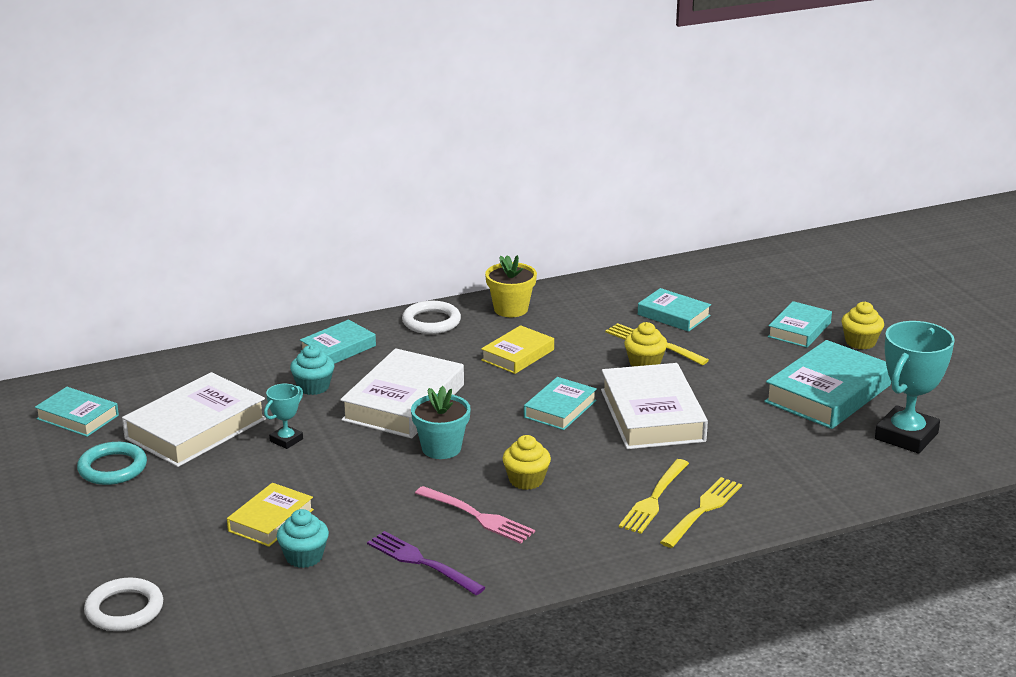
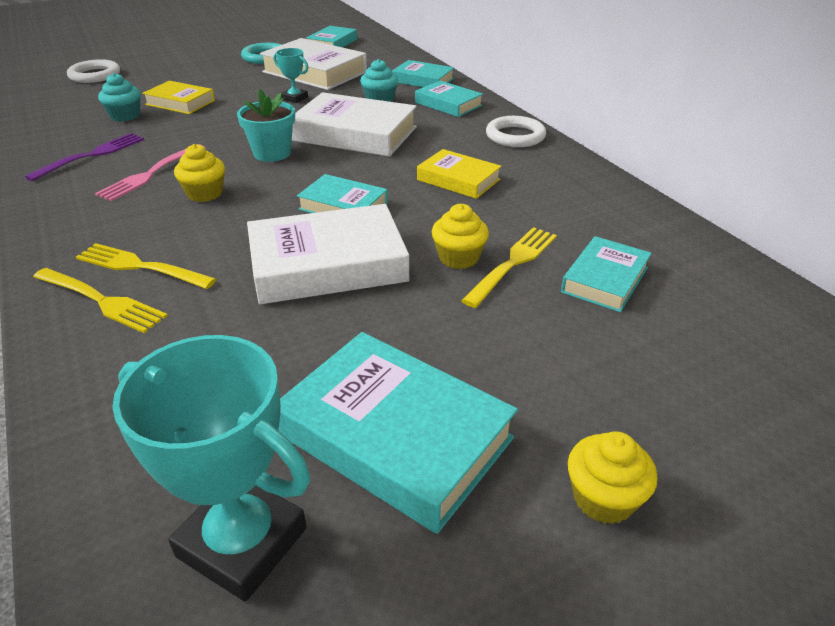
camera: 85 degrees right, 10 degrees up
(511, 309) = (563, 172): yellow flower pot -> none
(799, 330) = (618, 410): turquoise book -> turquoise book (423, 80)

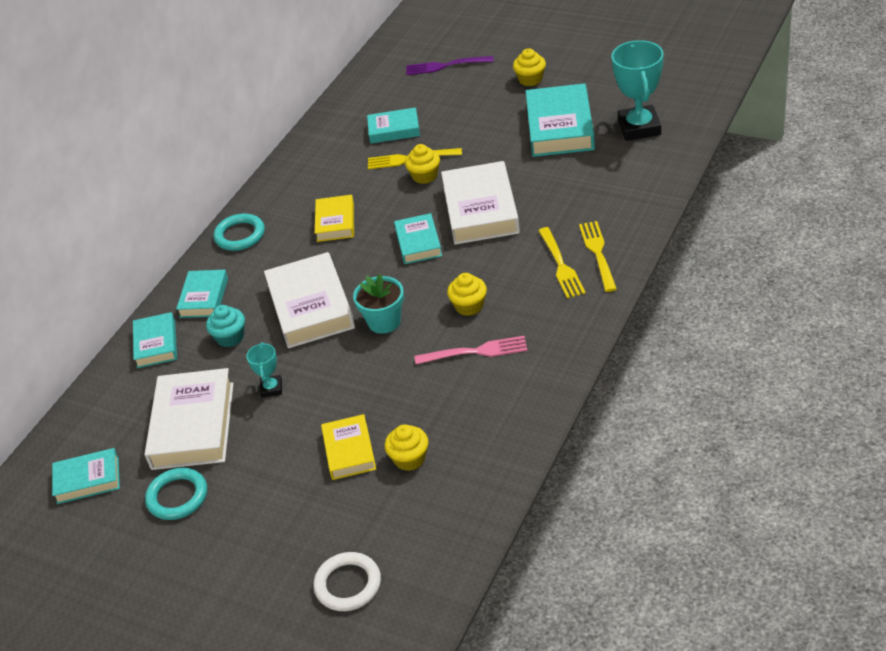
camera: 120 degrees left, 5 degrees up
(92, 155) = (487, 407): purple fork -> purple fork (445, 66)
(125, 116) = (409, 459): turquoise cupcake -> yellow cupcake
(328, 264) = (480, 209): white book -> white book turned 45 degrees clockwise
(515, 136) = (240, 235): white ring -> turquoise ring

